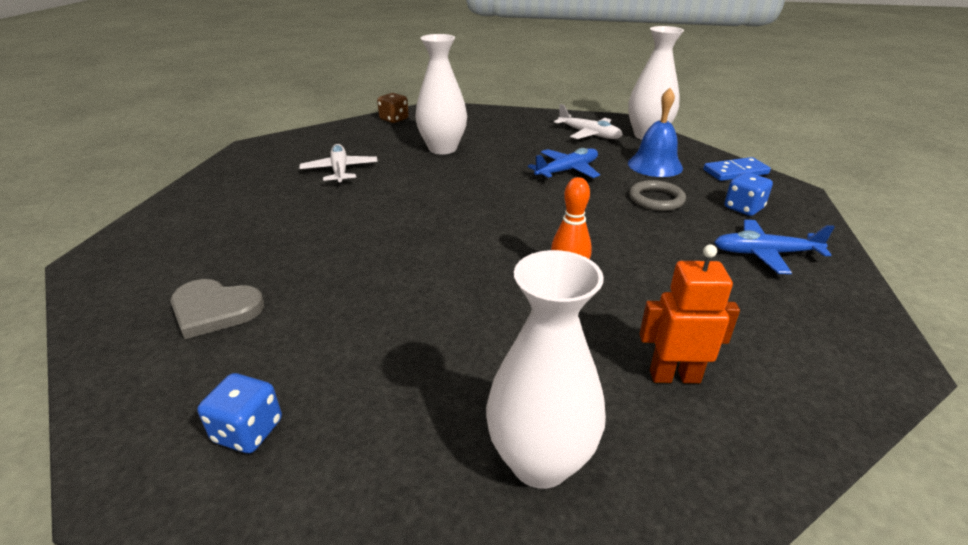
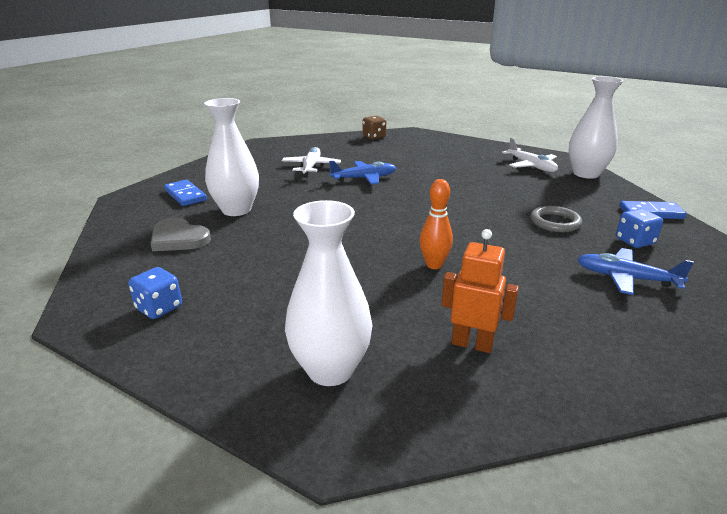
camera: 20 degrees right, 5 degrees down
(186, 240) = (185, 195): none -> blue domino
(442, 149) = (398, 162): white vase -> white vase (236, 210)
(567, 171) = (490, 190): blue plane -> blue plane (364, 178)
(655, 165) = (574, 197): blue bell -> none

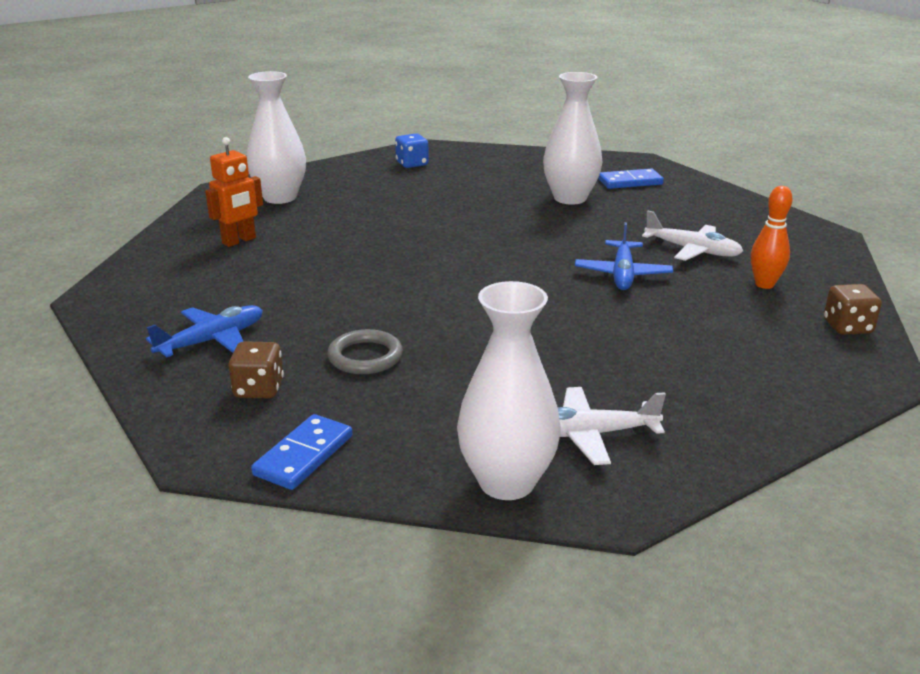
camera: 115 degrees right, 0 degrees up
(178, 238) = (522, 174): grey heart -> none
(434, 265) = (357, 257): orange bowling pin -> orange bowling pin (764, 284)
(634, 241) = (259, 389): blue dice -> brown dice

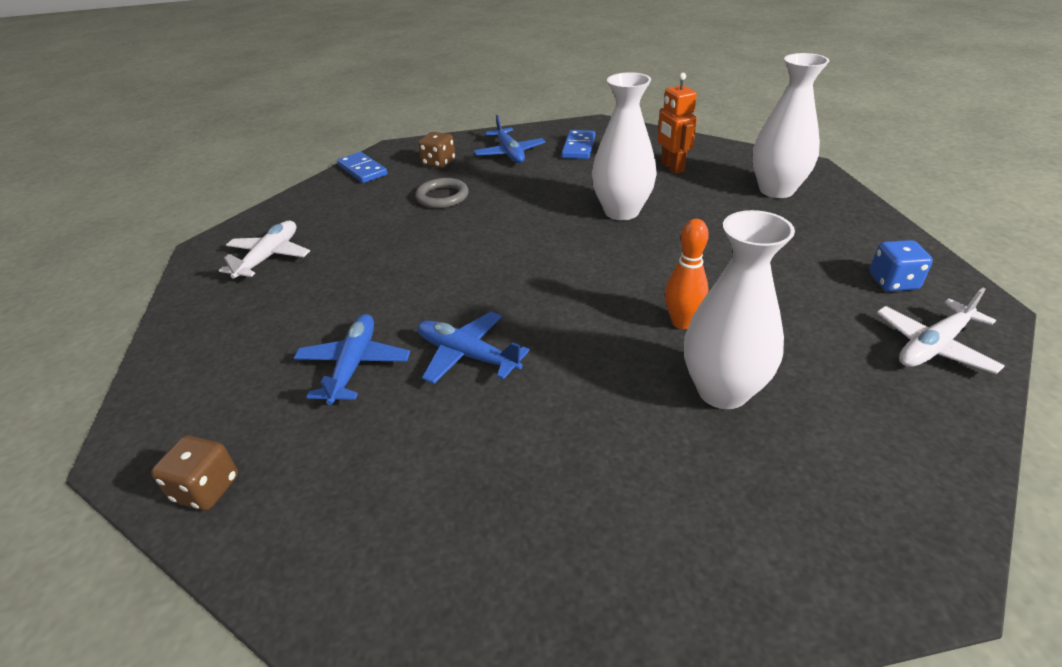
camera: 115 degrees right, 10 degrees up
(506, 482) = (269, 220): white vase -> white vase (621, 211)
(630, 182) = (787, 495): blue domino -> blue domino (579, 147)
(684, 314) = (354, 365): none -> blue plane
(692, 250) = (485, 445): white plane -> white plane (933, 346)
(764, 284) = (350, 469): orange bowling pin -> orange bowling pin (682, 322)

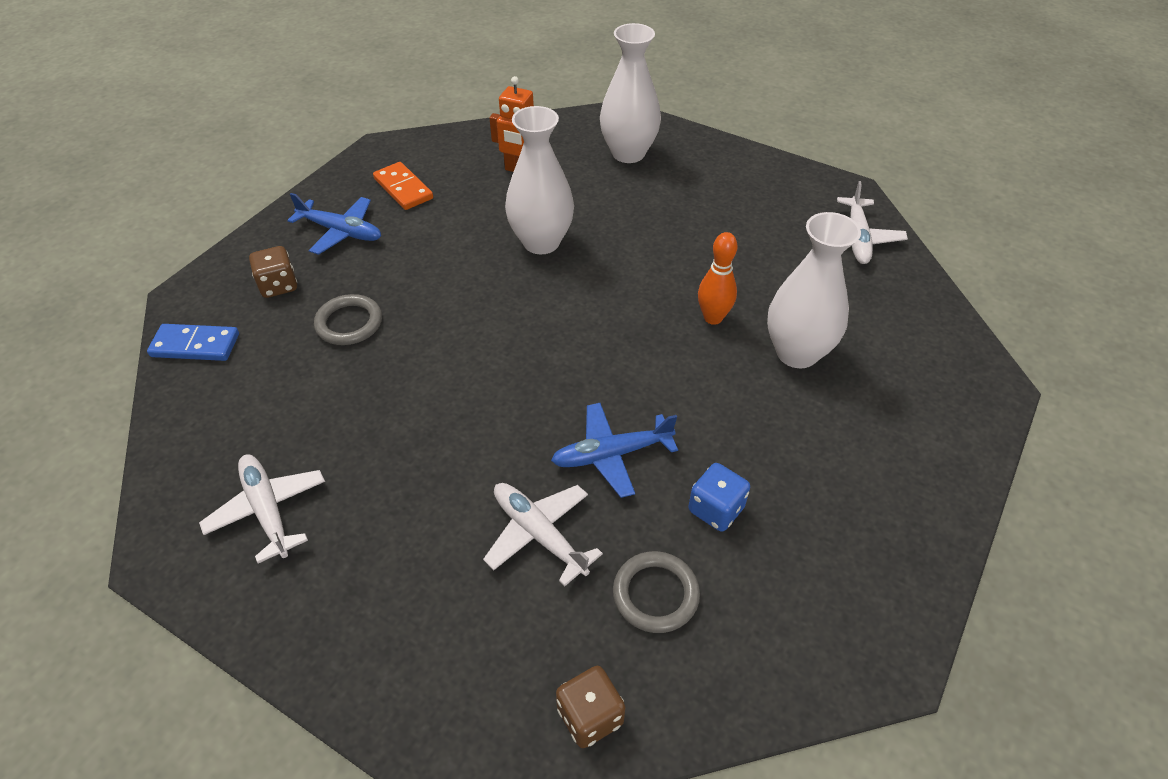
camera: 50 degrees left, 10 degrees up
(353, 458) = (655, 594): none -> grey ring
(354, 365) = (539, 534): blue plane -> white plane
(579, 147) = (403, 188): blue domino -> orange domino
(893, 282) = (788, 200): blue dice -> blue dice (716, 509)

